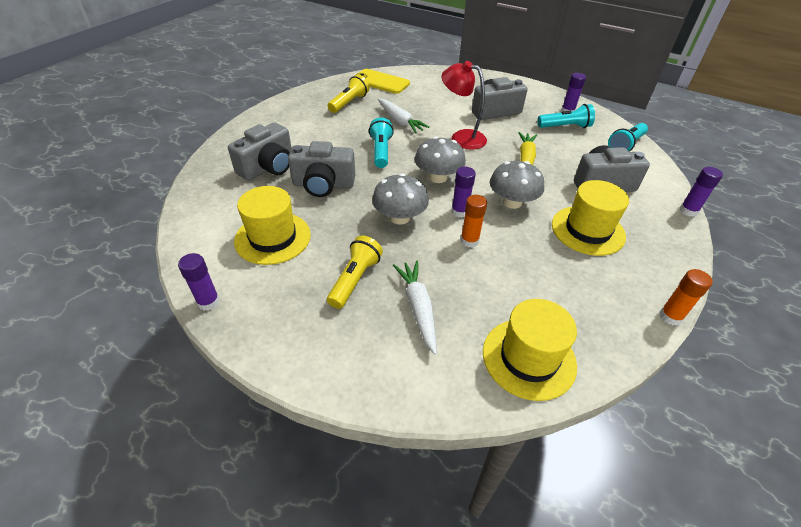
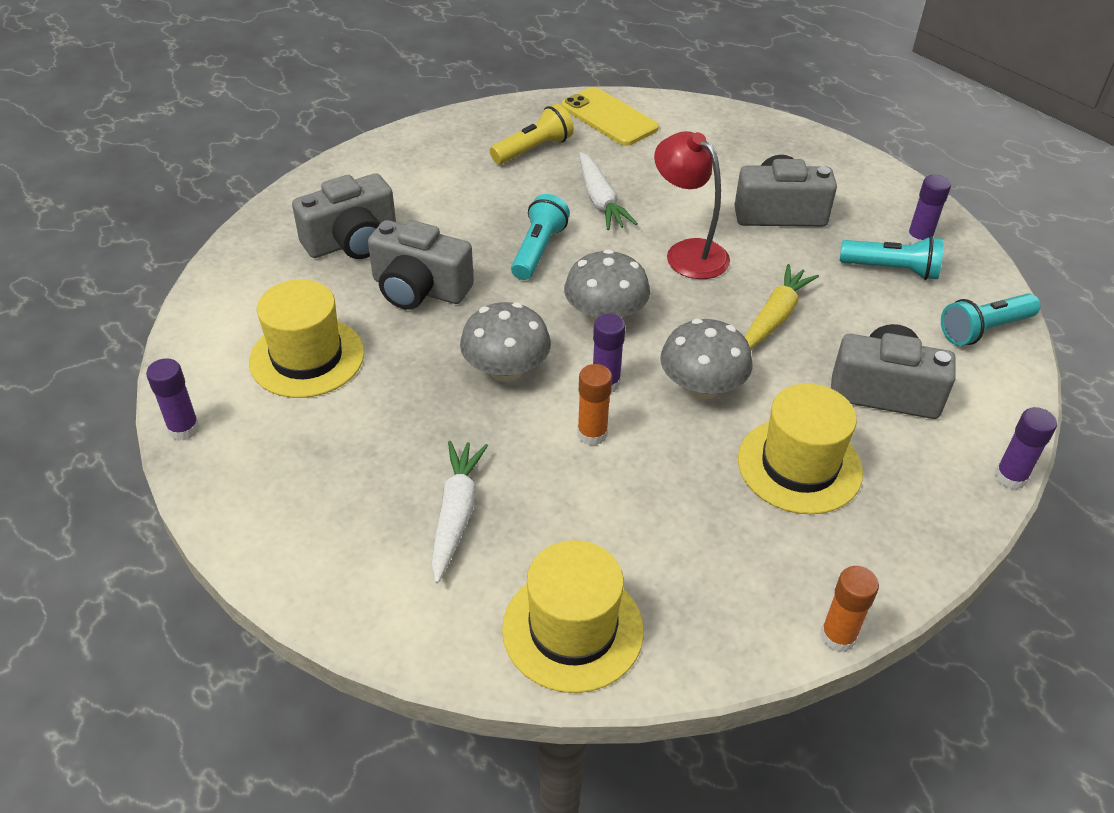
camera: 20 degrees right, 0 degrees up
(355, 279) = (390, 449): yellow flashlight -> none

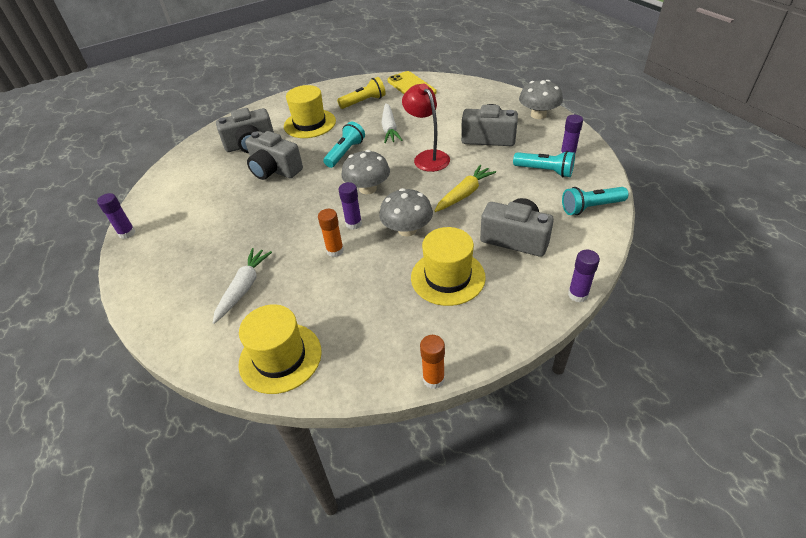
camera: 15 degrees right, 0 degrees up
(307, 357) = (203, 201): yellow hat -> yellow hat (310, 124)
(506, 370) = (302, 214): grey mushroom -> grey mushroom (538, 115)

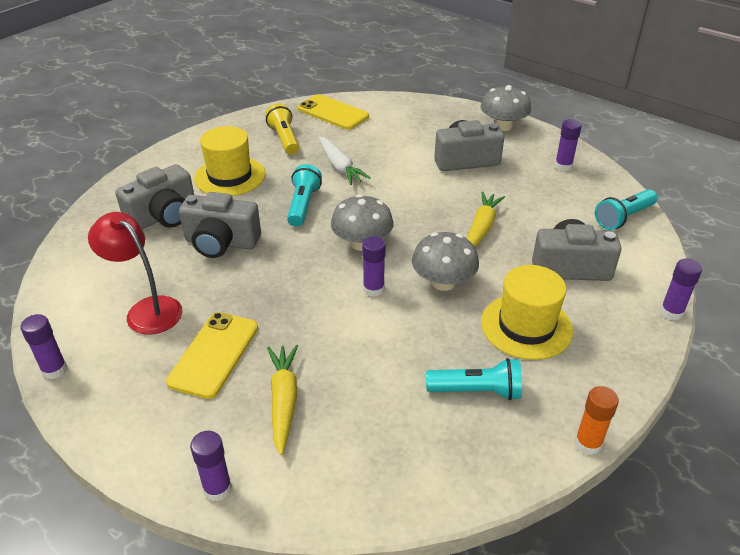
camera: 25 degrees left, 5 degrees down
(168, 334) = (217, 489): none -> purple glue stick
(222, 245) = (214, 354): none -> yellow phone
(243, 288) = (284, 401): white carrot -> yellow carrot
(280, 357) = (392, 472): yellow hat -> none
(335, 251) = (372, 326): orange glue stick -> none
(364, 102) = (284, 139): yellow flashlight -> yellow flashlight turned 60 degrees counterclockwise
(427, 157) = (409, 193): red lamp -> red lamp (147, 310)
(545, 171) = (551, 187): turquoise flashlight -> turquoise flashlight (477, 391)

